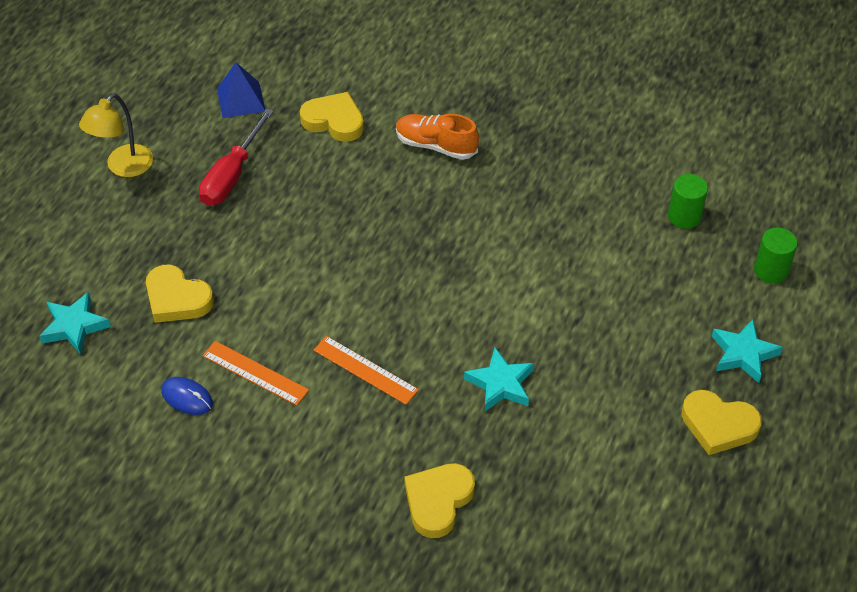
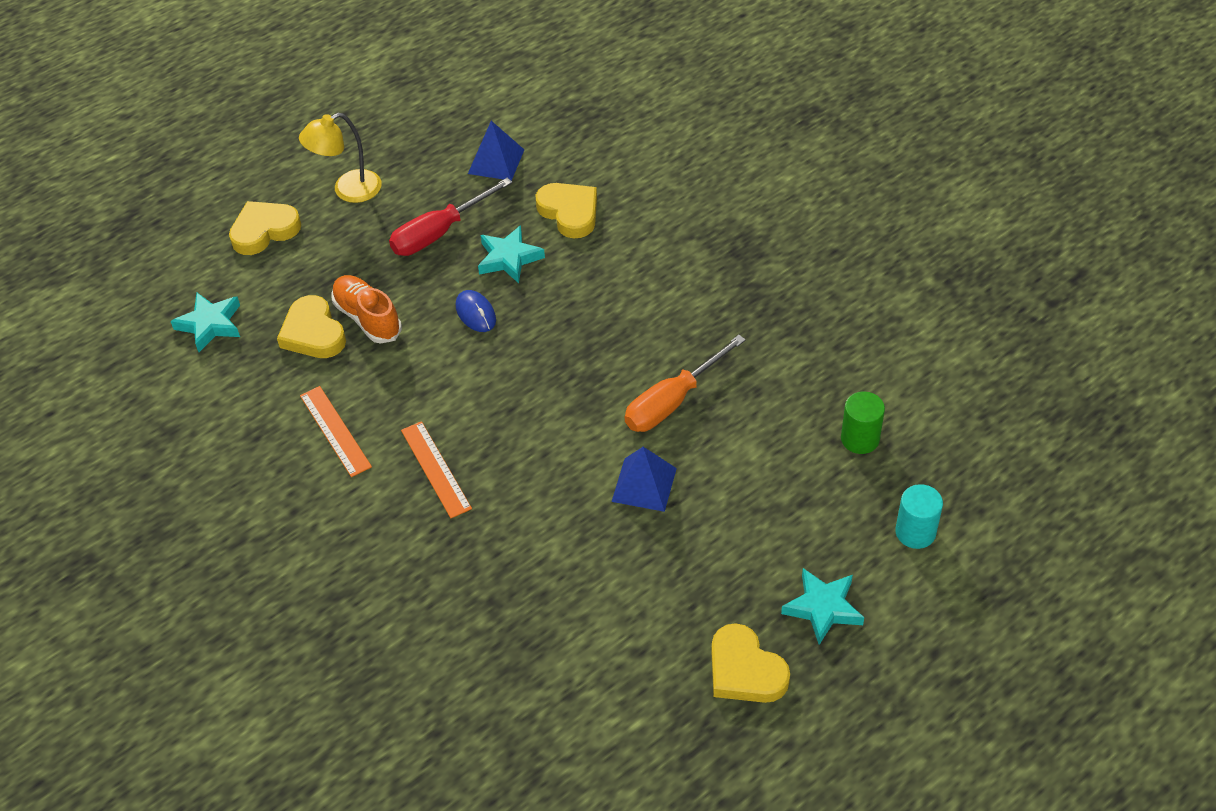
camera: 30 degrees right, 0 degrees up
(187, 398) = (261, 430): blue mouse -> blue mouse (475, 313)
(436, 146) = (652, 272): orange shoe -> orange shoe (367, 318)
(438, 501) = (417, 625): yellow heart -> yellow heart (264, 231)
(500, 384) = (553, 536): turquoise star -> turquoise star (509, 258)
(523, 241) = (673, 401): none -> orange screwdriver
(544, 315) = (644, 484): none -> blue pyramid
(771, 270) = (915, 532): green cylinder -> turquoise cylinder

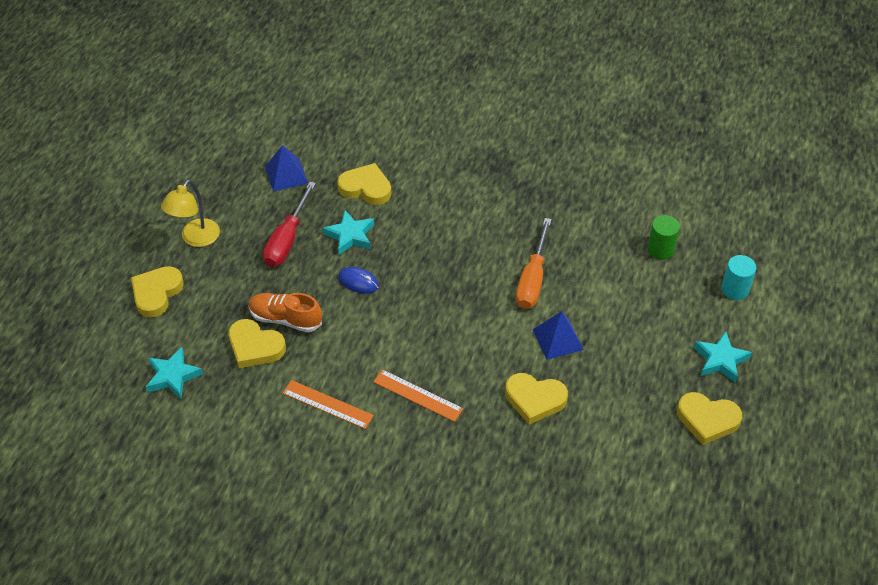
camera: 35 degrees left, 0 degrees up
(559, 540) = (535, 399): none -> yellow heart

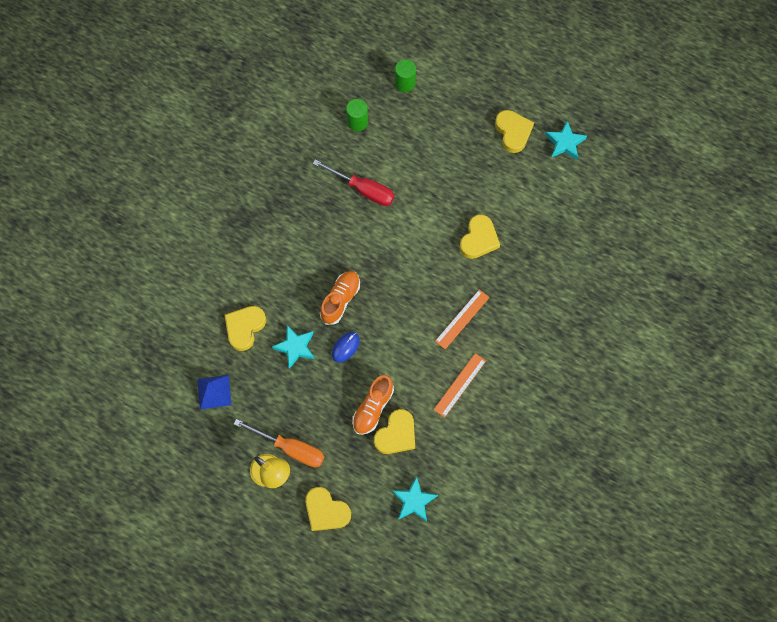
camera: 80 degrees left, 20 degrees up
(287, 239) = (289, 398): red screwdriver -> red screwdriver (363, 189)
(417, 268) = (340, 300): none -> orange shoe
(532, 279) = (368, 218): orange screwdriver -> orange screwdriver (290, 448)
(557, 339) = (428, 212): blue pyramid -> none
(707, 420) = (513, 132): yellow heart -> yellow heart turned 45 degrees counterclockwise
(720, 360) = (465, 110): turquoise star -> turquoise star (564, 143)
(735, 289) = (405, 83): turquoise cylinder -> green cylinder

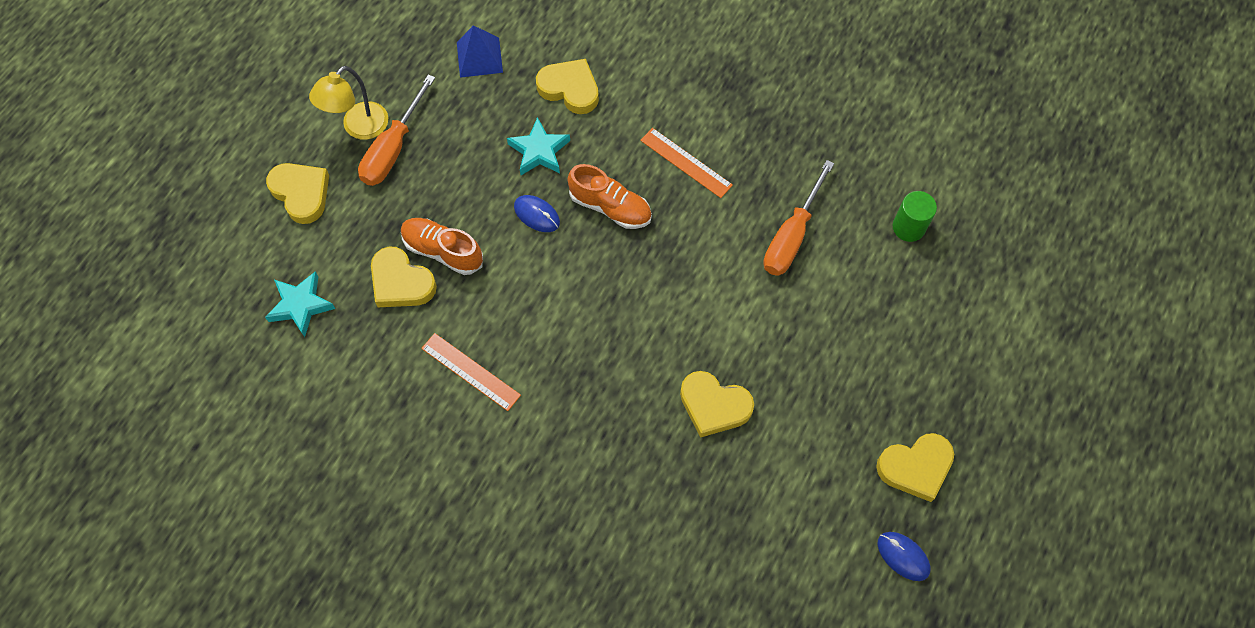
camera: 90 degrees right, 5 degrees down
(326, 511) = (301, 193): yellow heart -> yellow heart turned 105 degrees clockwise
(363, 189) = (792, 236): red screwdriver -> orange screwdriver
(405, 83) = (988, 296): green cylinder -> none
(462, 319) = (577, 377): orange ruler -> orange ruler (686, 162)
(564, 143) = (903, 556): turquoise star -> blue mouse

